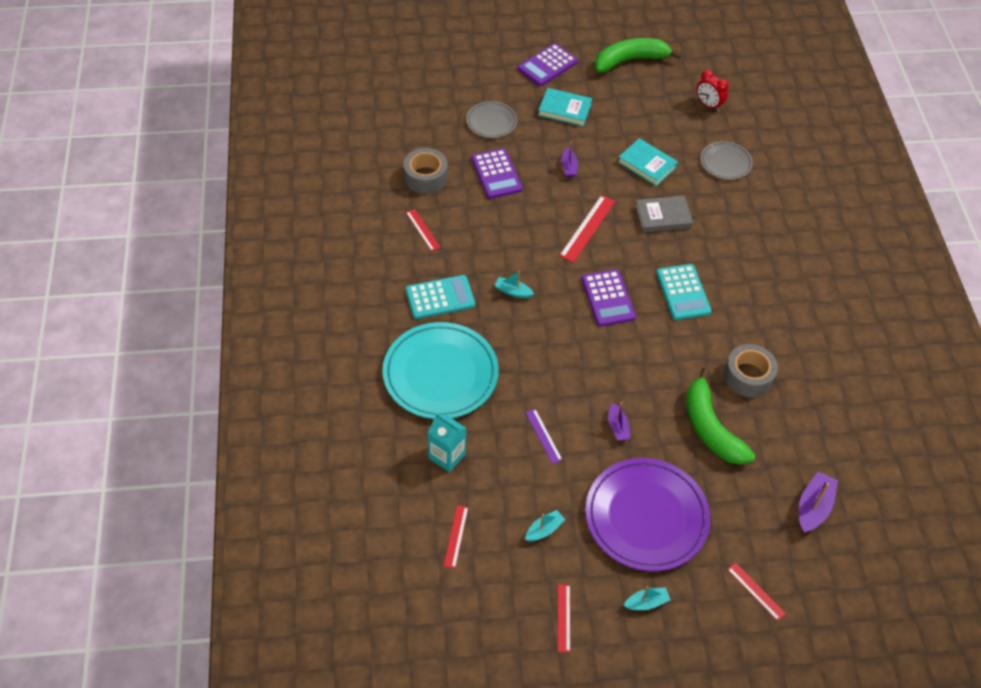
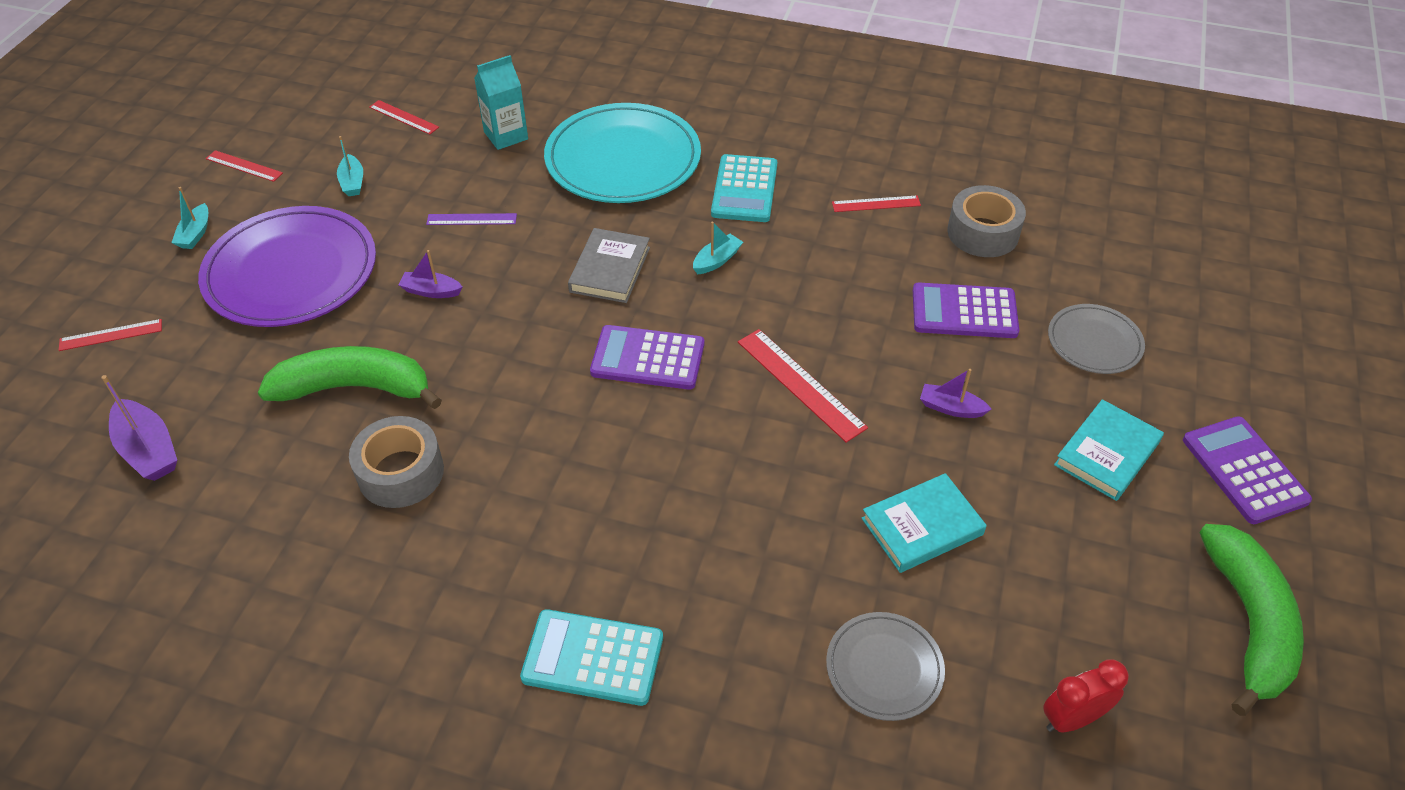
camera: 115 degrees right, 5 degrees down
(663, 217) = (782, 498): grey book -> grey book (610, 269)
(683, 292) = (606, 457): turquoise calculator -> turquoise calculator (593, 658)

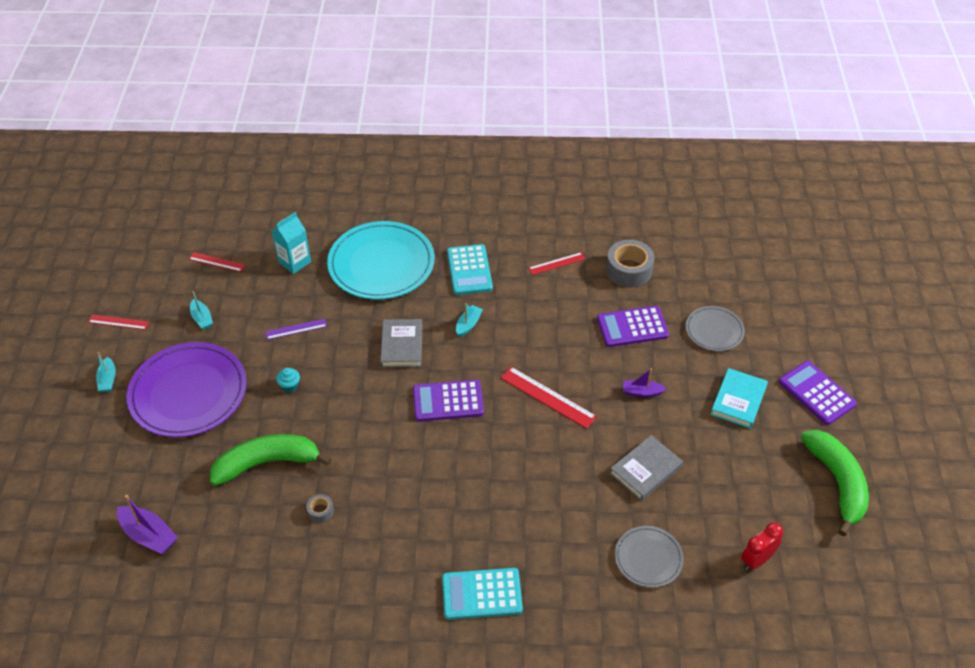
camera: 15 degrees left, 0 degrees up
(111, 335) = (84, 464): red ruler -> none
(401, 472) = (320, 511): grey tape -> grey tape, size x0.47
(431, 291) = (290, 386): purple boat -> turquoise cupcake
(922, 526) = (646, 470): turquoise book -> grey book

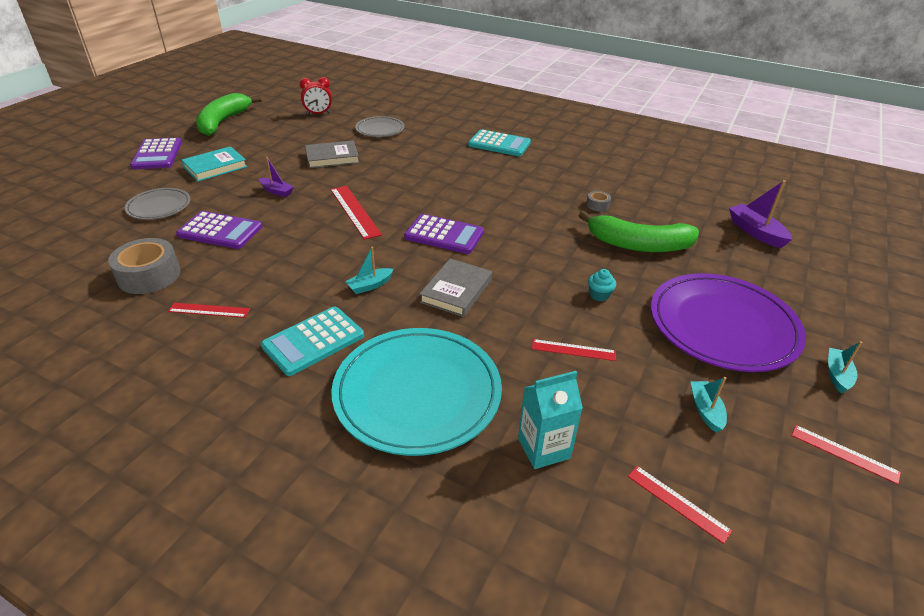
camera: 155 degrees left, 10 degrees down
(296, 329) = (573, 350): purple ruler -> red ruler
(469, 270) = (313, 341): turquoise calculator -> turquoise calculator turned 150 degrees counterclockwise

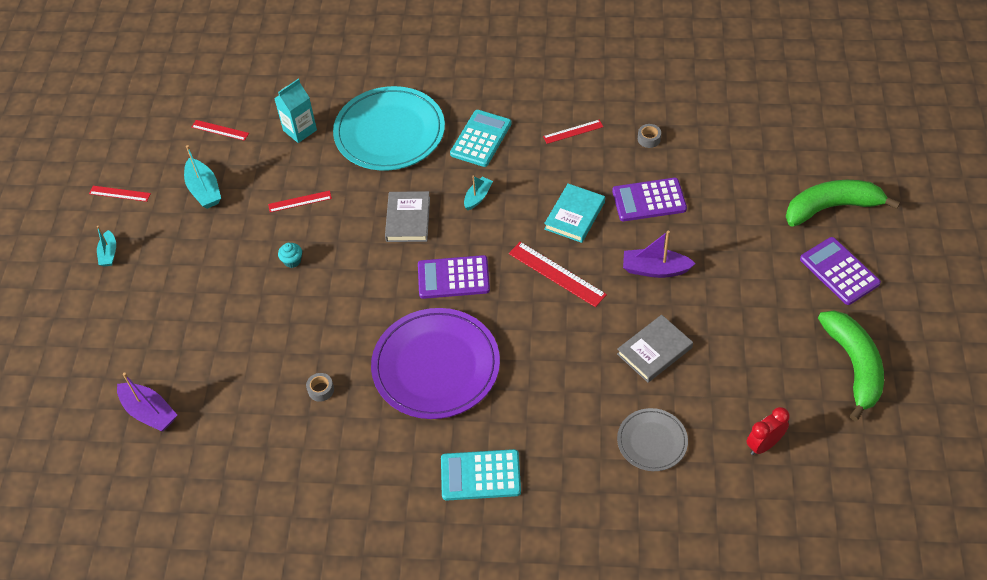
camera: 160 degrees right, 15 degrees up
(149, 275) = (649, 139): grey tape -> grey tape, size x0.47
(159, 206) = (735, 204): grey plate -> none
(215, 167) = (756, 279): turquoise book -> turquoise book (574, 215)
(277, 191) = (655, 269): purple boat -> purple boat, size x1.58
(638, 245) = (268, 340): green banana -> green banana (831, 207)
(705, 410) = (204, 190): turquoise boat -> turquoise boat, size x1.58
(722, 326) = (190, 268): purple plate -> purple plate (436, 366)

